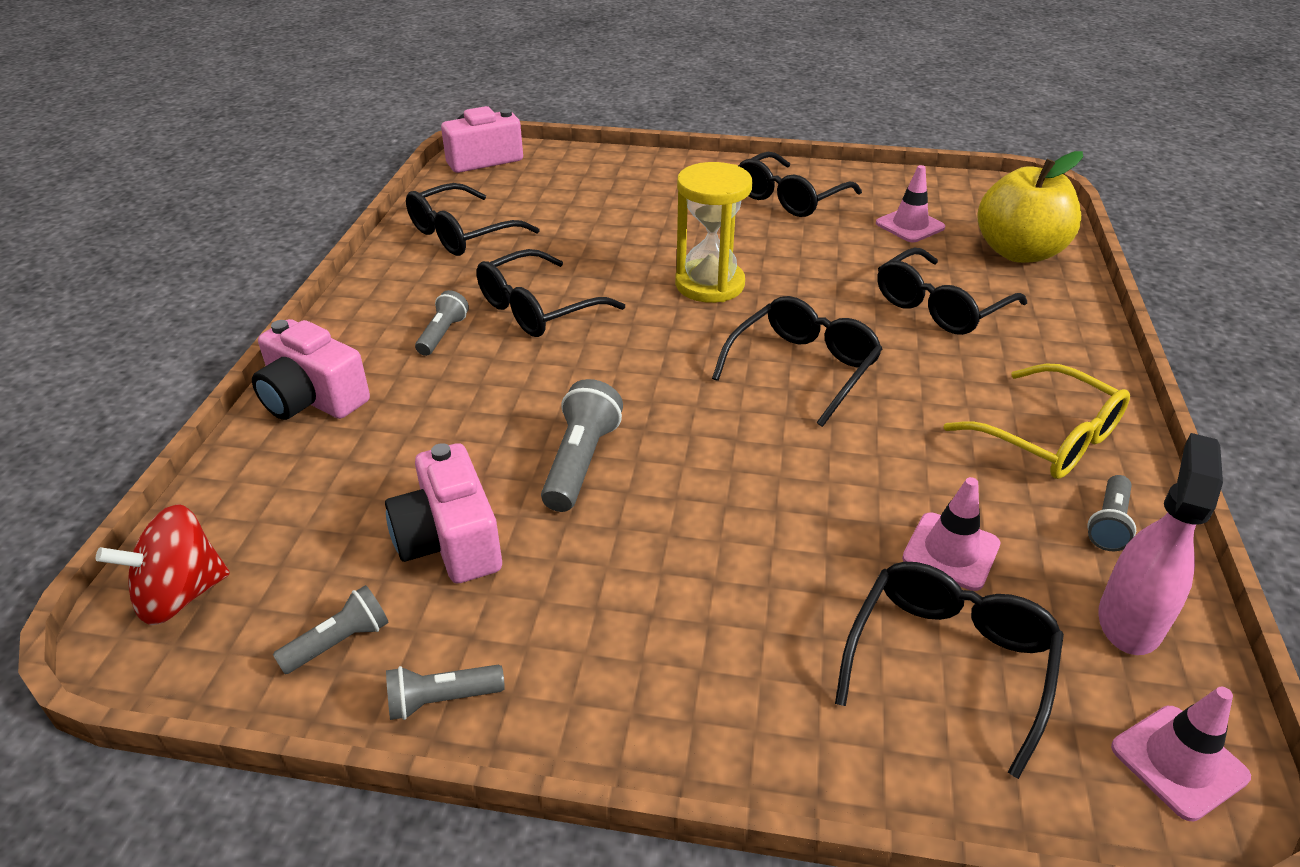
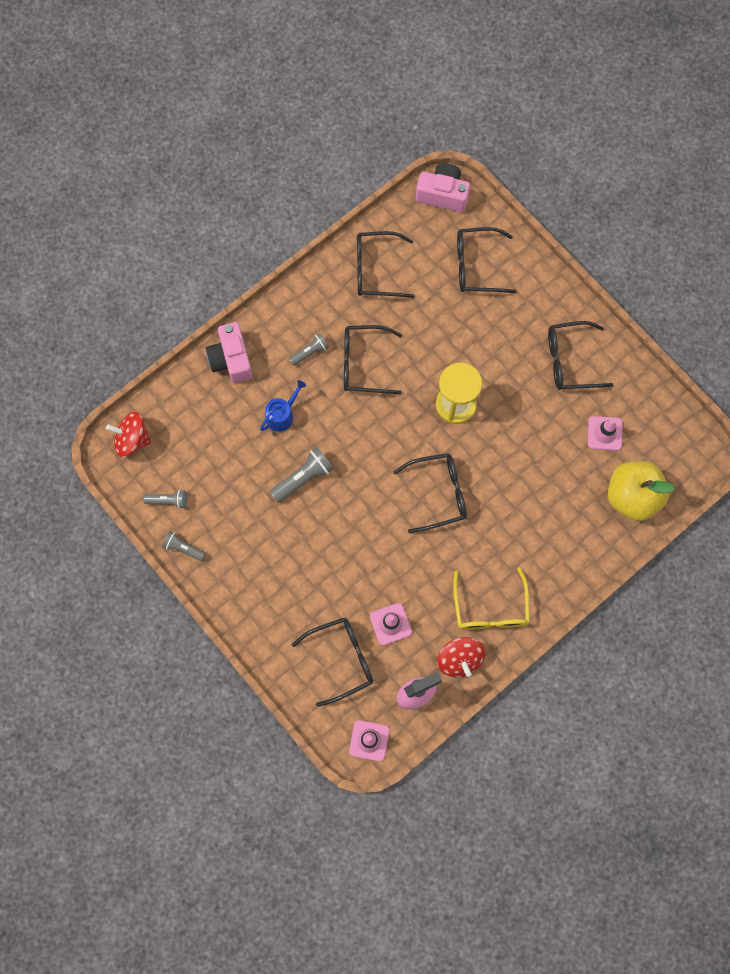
camera: 40 degrees right, 35 degrees up
(450, 541) = (229, 482): pink camera -> none
(465, 413) = (282, 415): none -> blue watering can
(940, 307) = (543, 503): black glasses -> black glasses (476, 266)
(1108, 524) = (459, 659): grey flashlight -> red spinning top

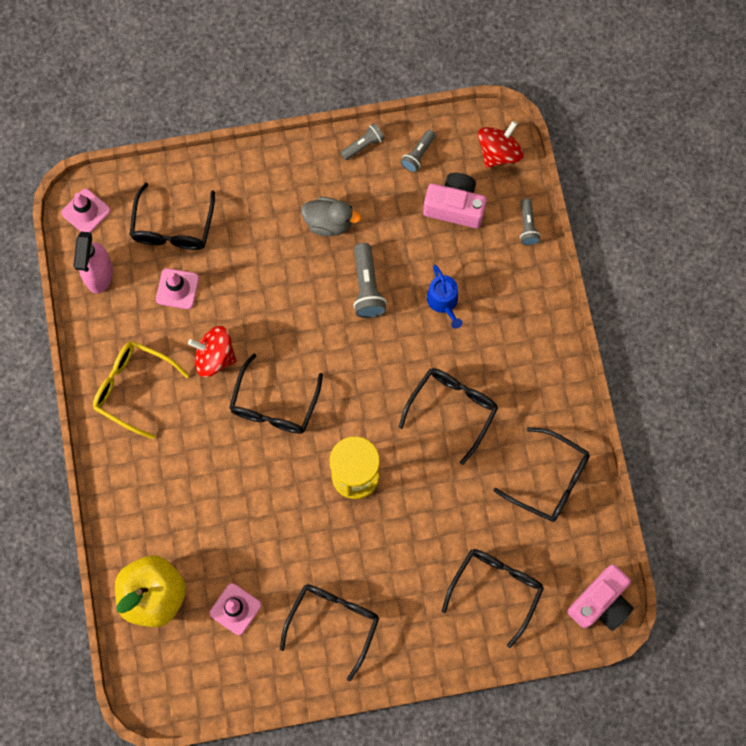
camera: 120 degrees right, 0 degrees up
(231, 359) = (531, 285): pink camera -> pink camera (455, 206)
(266, 537) = (329, 223): none -> grey duck
(310, 352) = (495, 364): grey flashlight -> grey flashlight (527, 226)
(376, 270) = (550, 480): black glasses -> black glasses turned 90 degrees clockwise
(459, 659) = (105, 332): red spinning top -> red spinning top (215, 357)

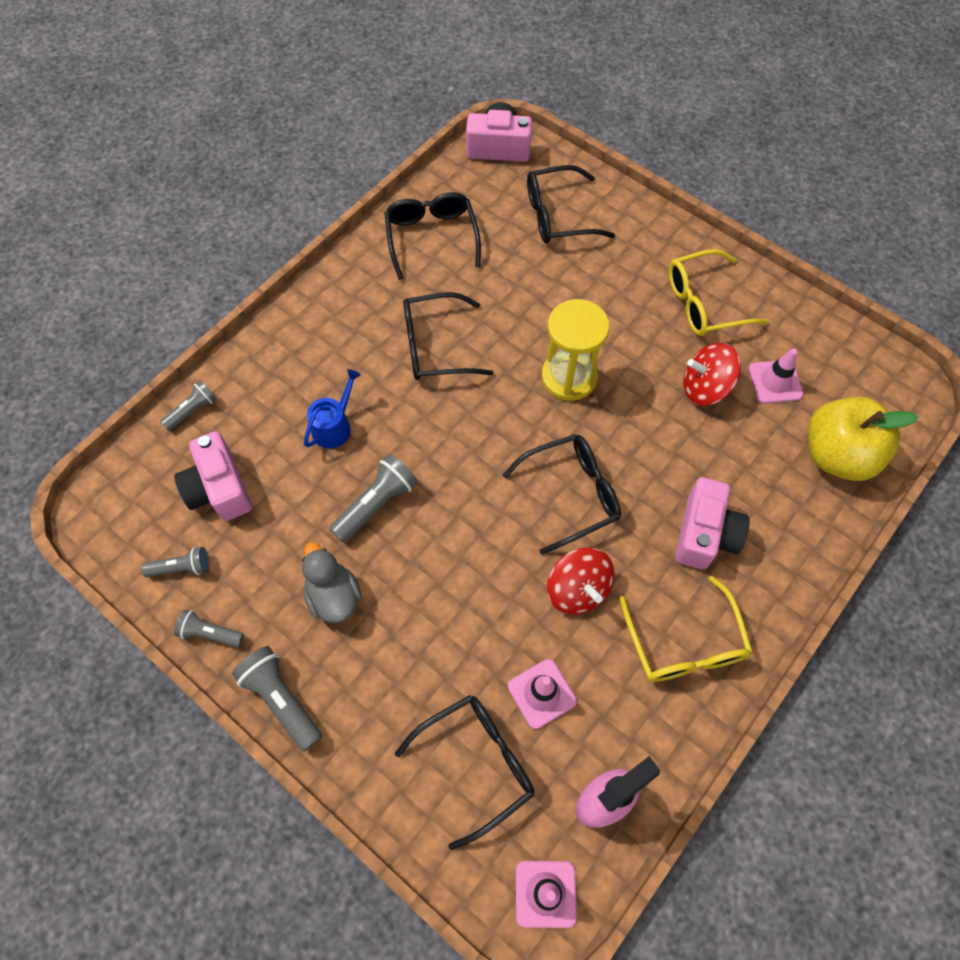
camera: 130 degrees left, 10 degrees down
(181, 460) = (705, 534): none -> pink camera
(293, 157) = (281, 699): none -> grey flashlight
(333, 622) = (704, 303): black glasses -> yellow glasses
(498, 153) = (123, 492): red spinning top -> red spinning top (705, 387)

